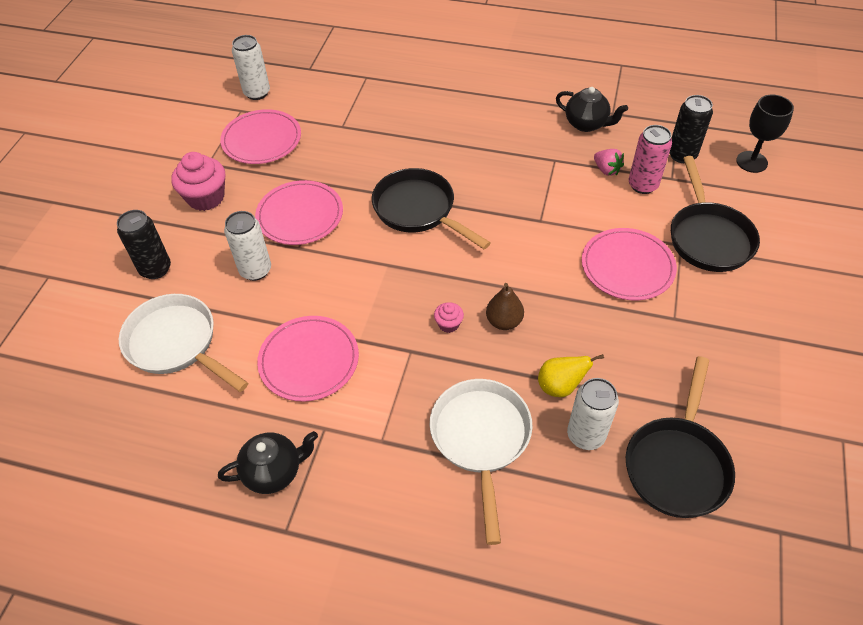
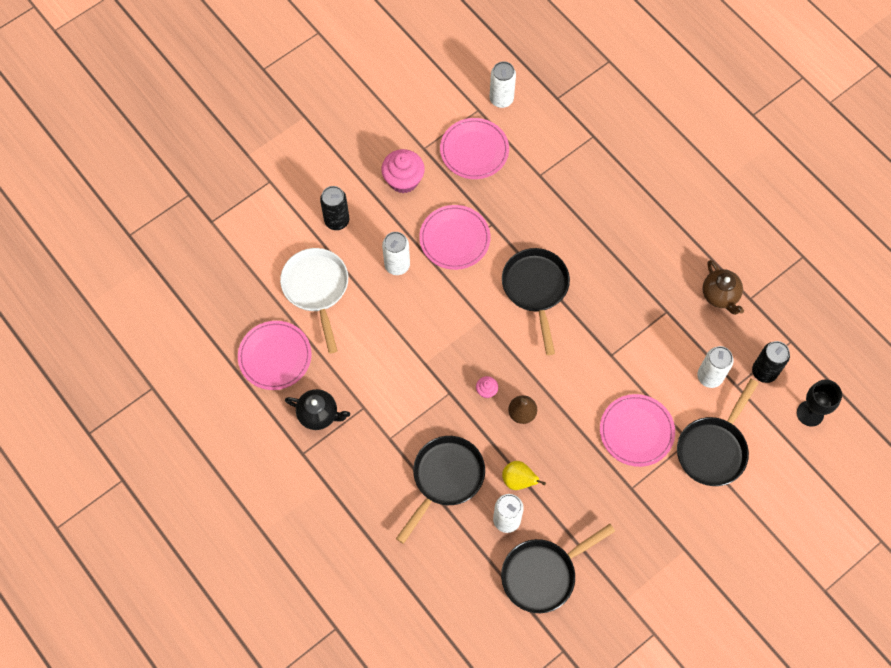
camera: 35 degrees right, 15 degrees up
(309, 360) = (385, 356): pink plate -> pink plate (275, 356)
(481, 439) = (445, 478): white pan -> black pan
(587, 124) = (720, 295): black teapot -> brown teapot
(606, 170) = (696, 346): pink strawberry -> none
(643, 185) = (709, 376): pink can -> white can

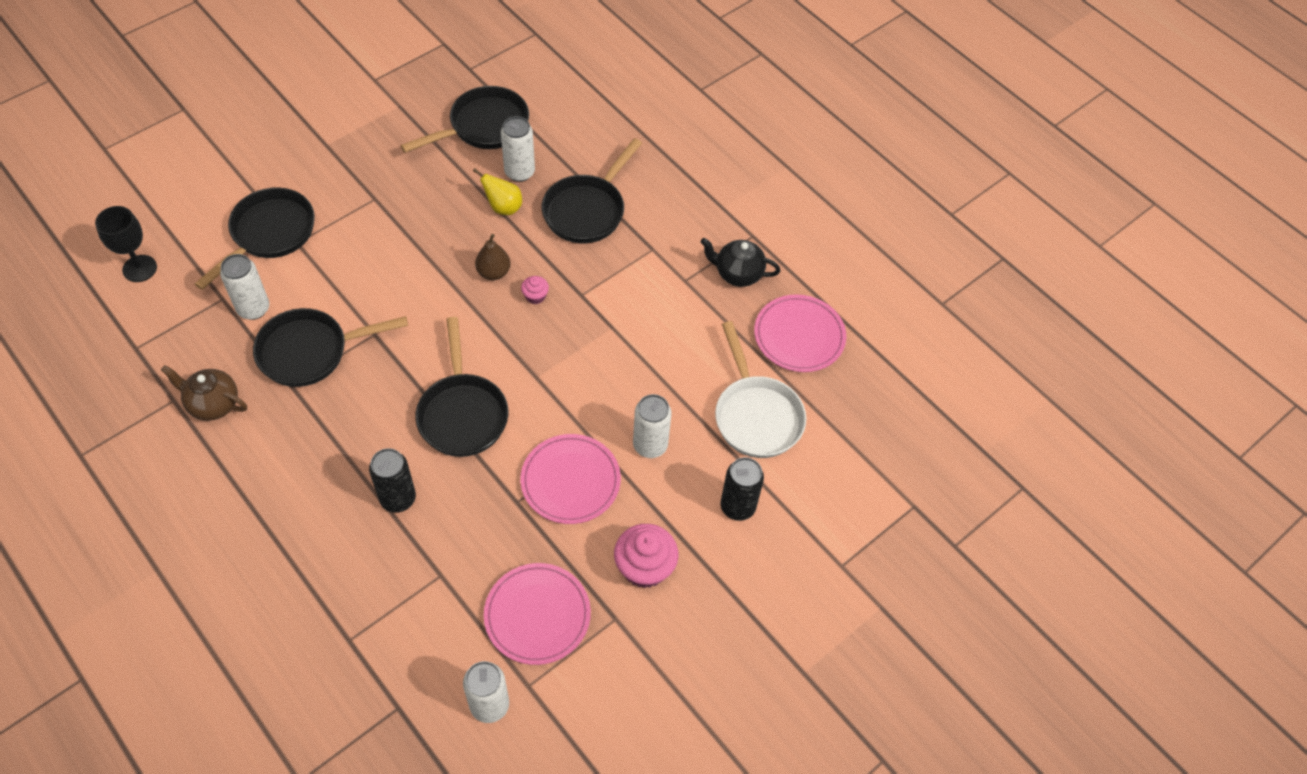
camera: 175 degrees right, 10 degrees down
(636, 431) = (357, 252): pink plate -> none
(657, 339) = (310, 351): none -> black pan
(720, 295) = (213, 404): brown teapot -> brown teapot turned 45 degrees counterclockwise
(764, 371) = (182, 313): black can -> black can (398, 499)

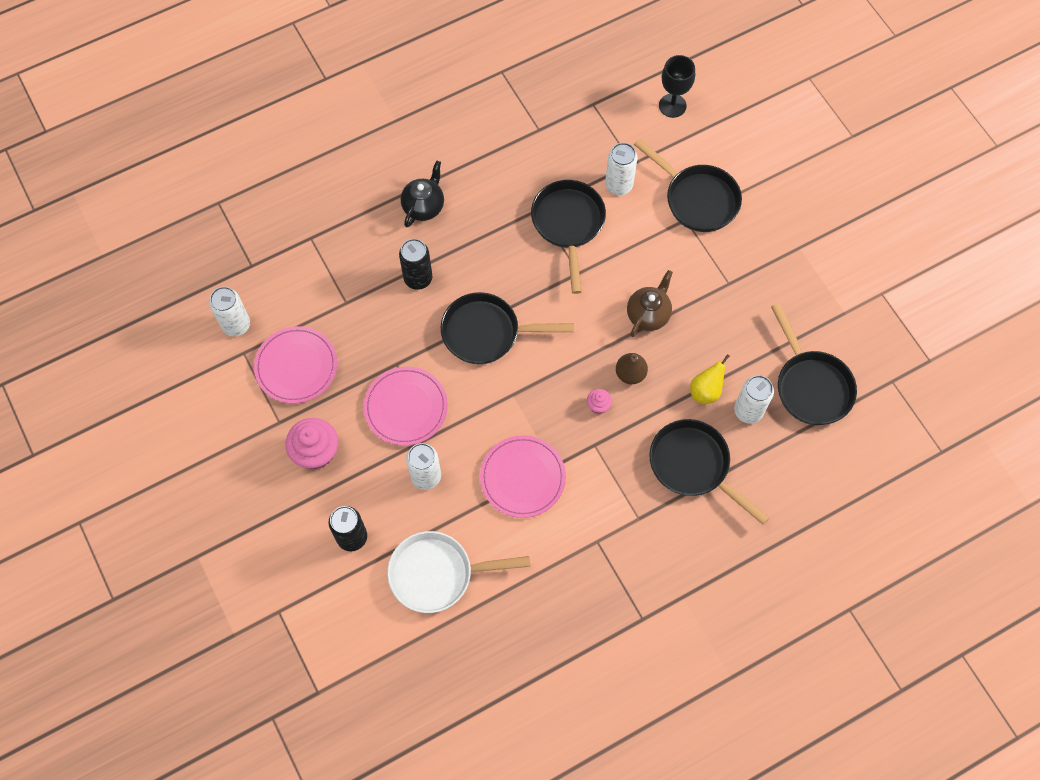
camera: 105 degrees right, 10 degrees up
(213, 404) = (530, 155): brown teapot -> brown teapot (648, 314)
(737, 274) = (597, 593): black teapot -> black teapot (424, 206)
(799, 336) = (516, 635): pink plate -> pink plate (522, 477)

